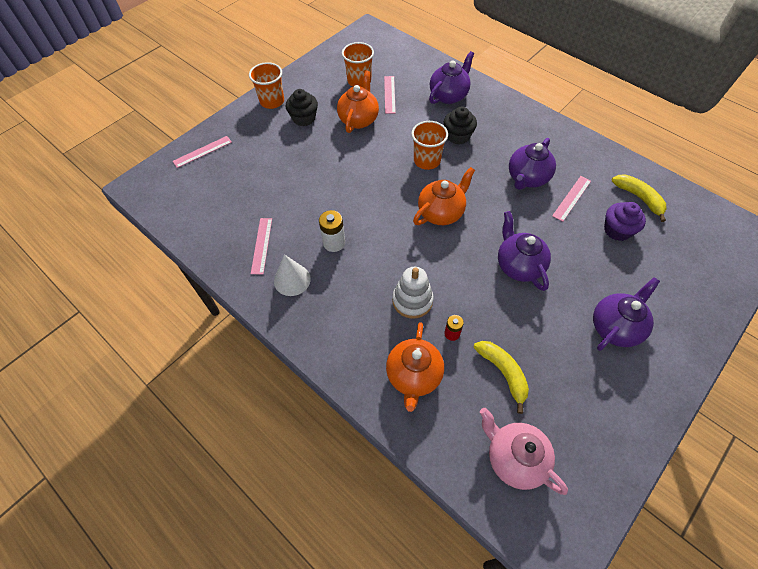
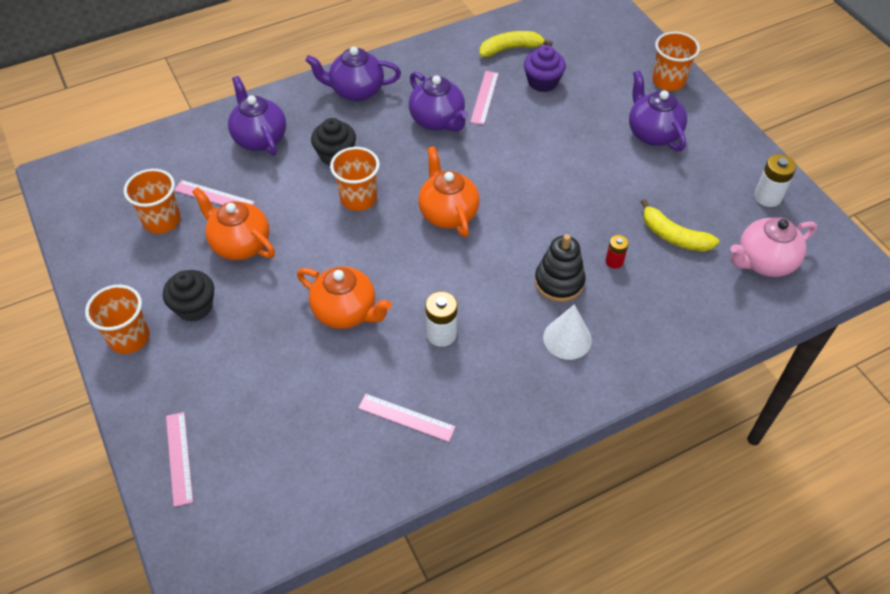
camera: 70 degrees left, 5 degrees down
(292, 280) = (478, 395): white cone -> white cone (567, 339)
(412, 300) = (559, 282): white stacking toy -> black stacking toy
(413, 376) = (654, 312): orange teapot -> orange teapot (346, 312)
(503, 373) = (673, 236): yellow banana -> yellow banana turned 135 degrees counterclockwise
(518, 266) = (552, 174): purple teapot -> purple teapot (356, 91)
(571, 198) = (484, 97): pink ruler -> pink ruler turned 45 degrees clockwise
(599, 447) = (767, 197): none -> white battery
(692, 324) = (668, 81): none -> orange cup

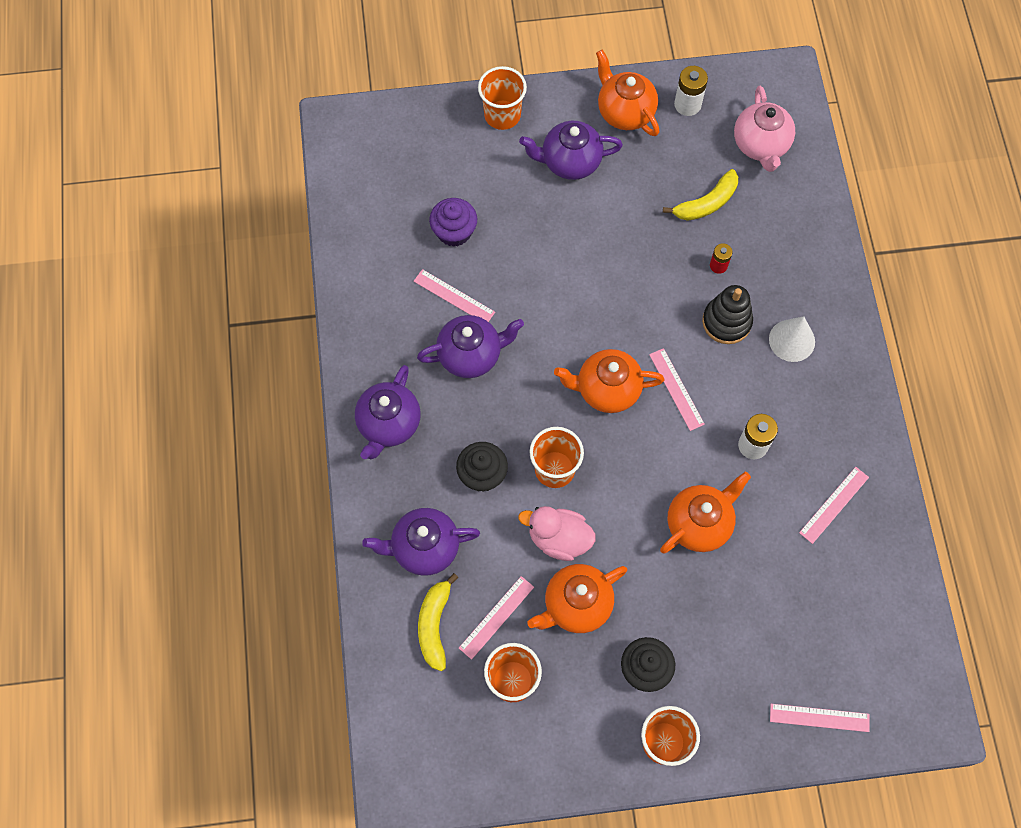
camera: 70 degrees left, 15 degrees up
(296, 217) = (559, 539): none -> pink duck
(471, 261) = (676, 389): none -> pink ruler
(510, 49) = (387, 242): yellow banana -> yellow banana (434, 625)
(727, 156) = (625, 112): none -> orange teapot

